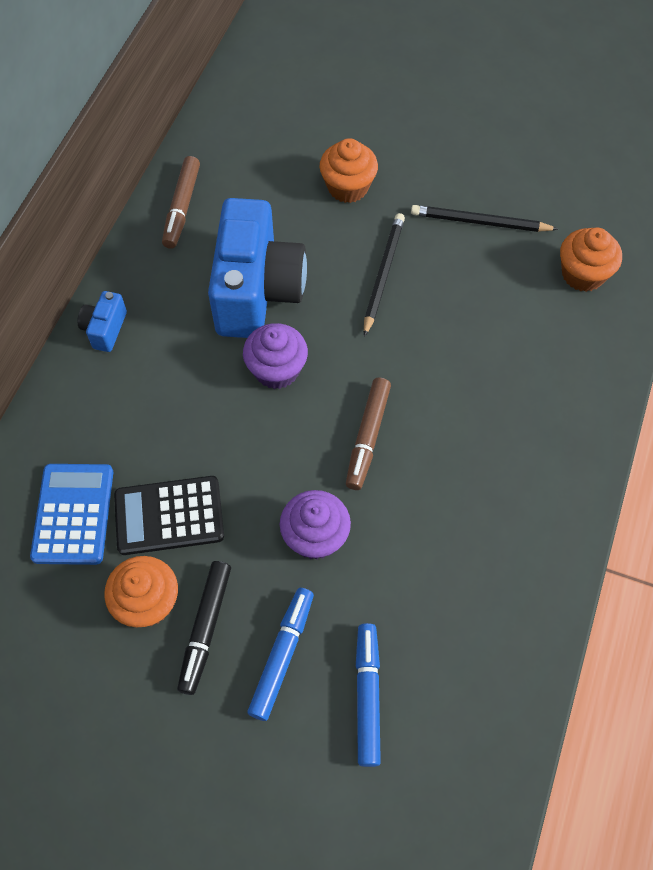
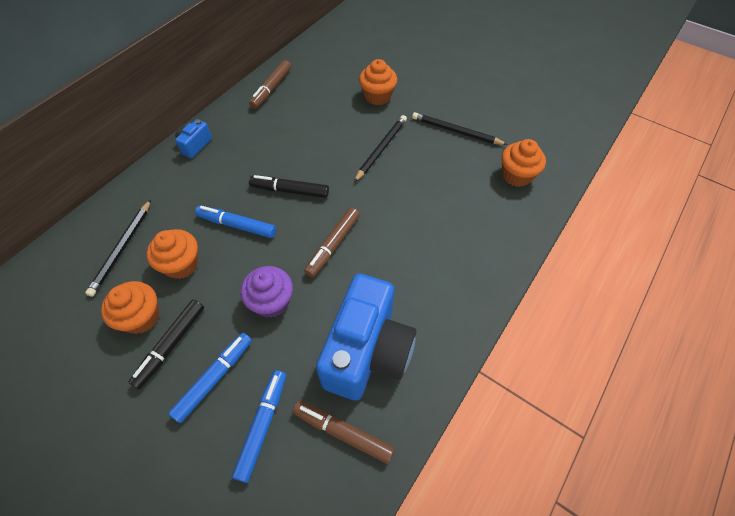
camera: 15 degrees right, 5 degrees down
(73, 514) = (122, 248): blue calculator -> black pencil
(169, 516) = (181, 264): black calculator -> orange cupcake
(223, 440) = (237, 225): none -> blue marker
(257, 291) = (297, 143): blue camera -> blue camera (367, 352)
(276, 370) = (290, 190): purple cupcake -> black marker
(469, 677) = (343, 432): none -> brown marker

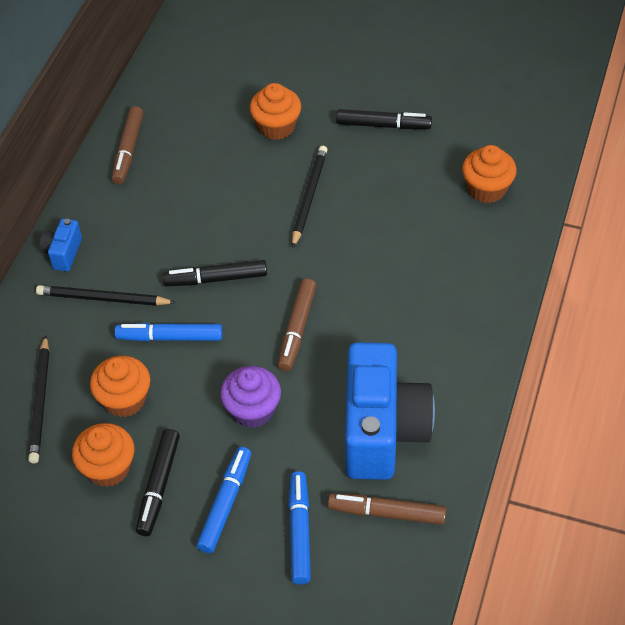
camera: 15 degrees left, 5 degrees down
(453, 112) = (383, 125): none -> black marker
(456, 131) = (395, 150): black pencil -> black pencil (103, 299)

